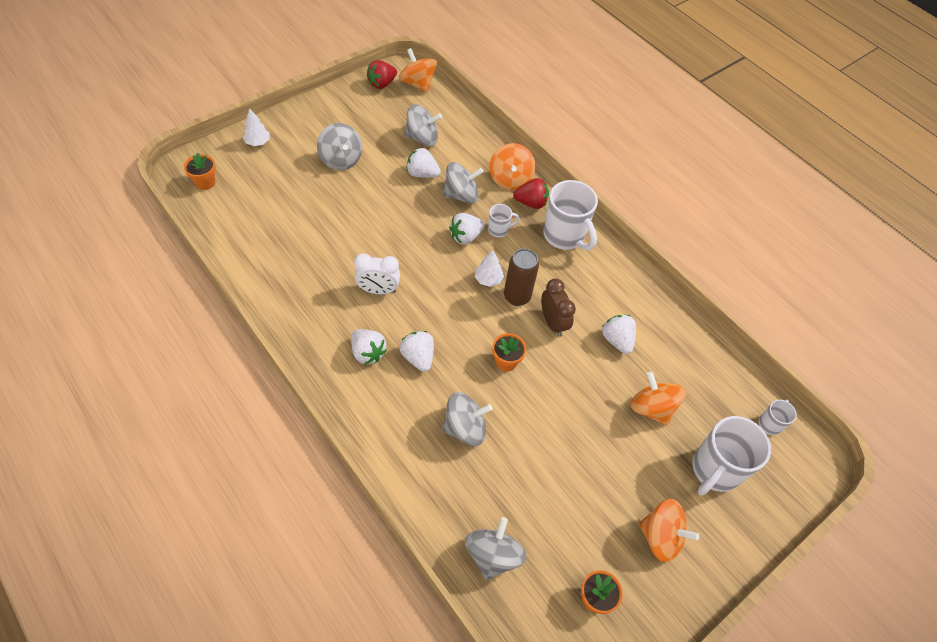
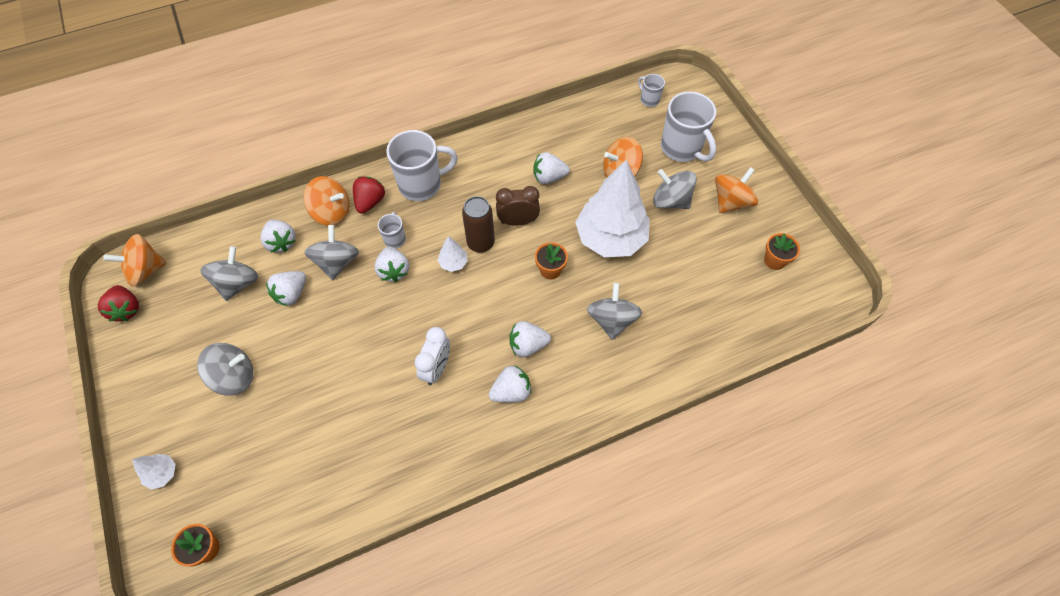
camera: 70 degrees left, 5 degrees up
(469, 154) = (281, 242): none -> white strawberry
(493, 555) = (732, 325): grey spinning top -> grey spinning top (670, 201)
(563, 411) = (610, 238): none -> white tree

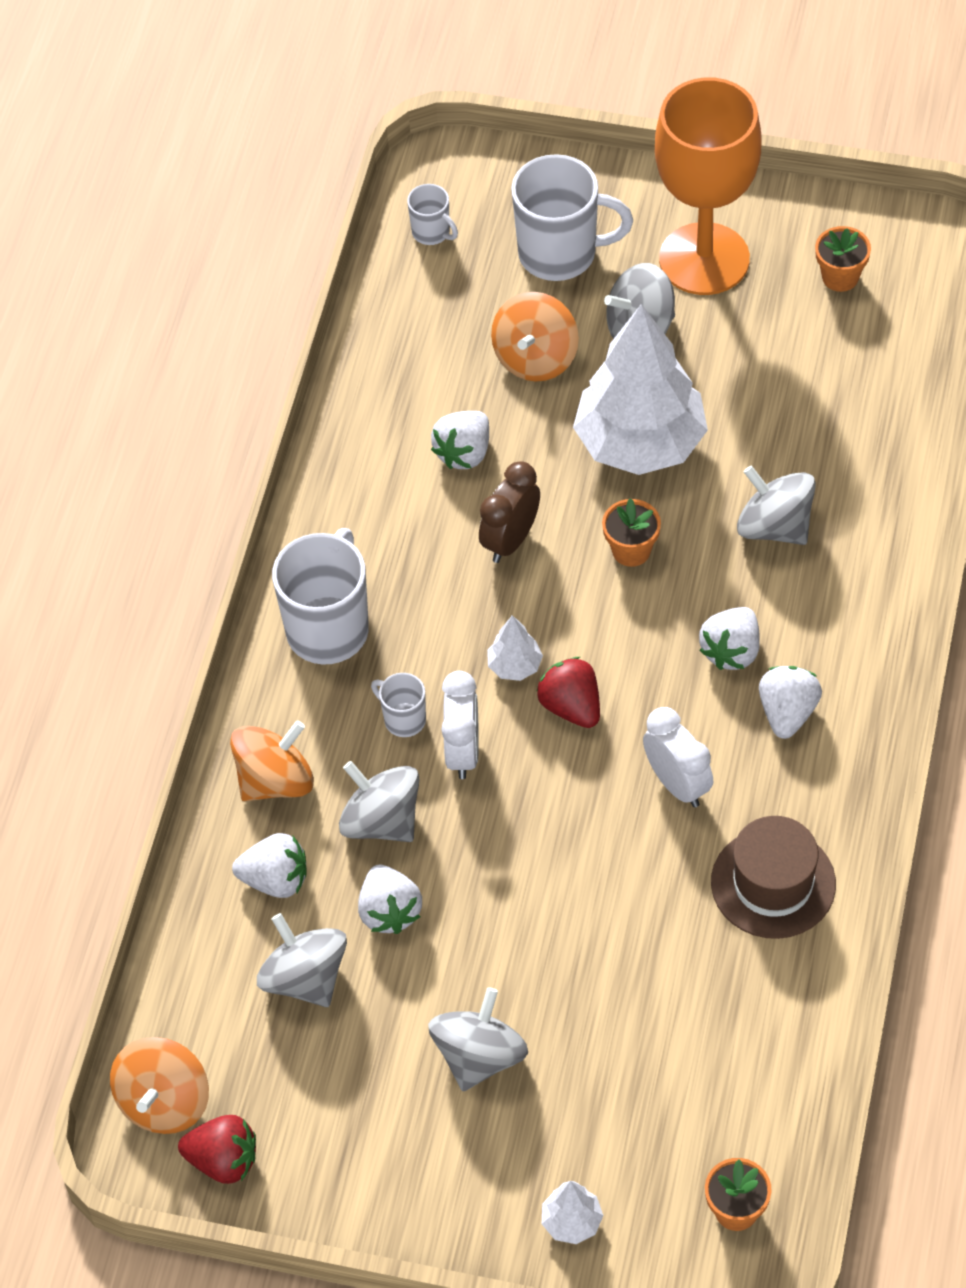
camera: 50 degrees left, 5 degrees down
(370, 202) = (301, 717): red strawberry -> red strawberry (571, 706)
(394, 271) = (462, 752): white strawberry -> white clock
(409, 446) = (773, 883): none -> brown hat
(481, 243) = (509, 611): brown can -> none
(649, 99) = (432, 233): white mug -> white mug turned 135 degrees counterclockwise
(731, 202) = (704, 259): orange spinning top -> orange goblet

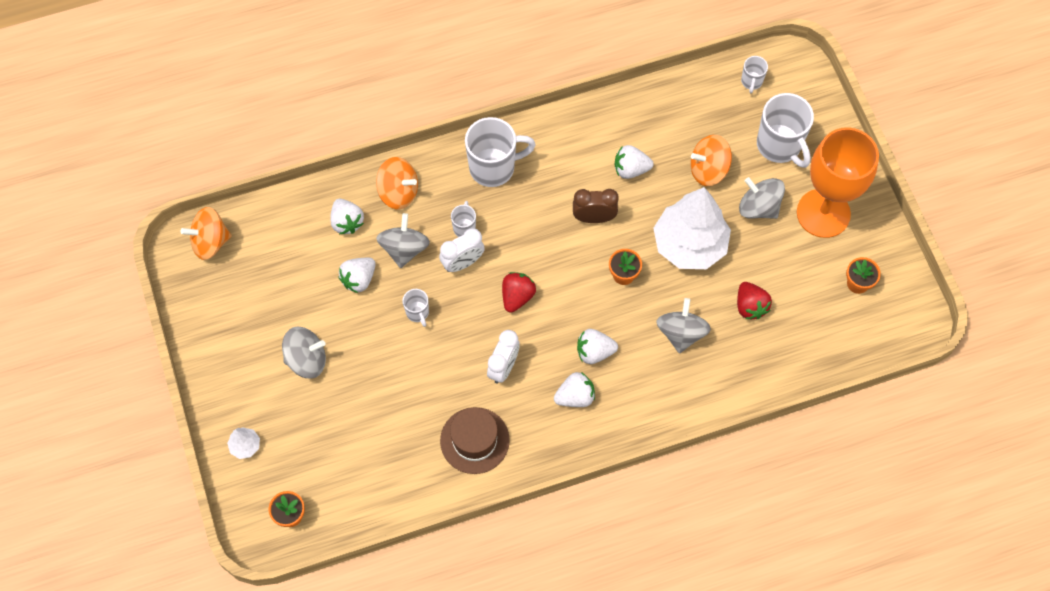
camera: 55 degrees right, 10 degrees up
(223, 1160) = (195, 282): red strawberry -> red strawberry (750, 306)
(305, 978) = (304, 263): grey spinning top -> none
(505, 856) = (417, 313): none -> white mug
(514, 666) = (524, 259): white tree -> none

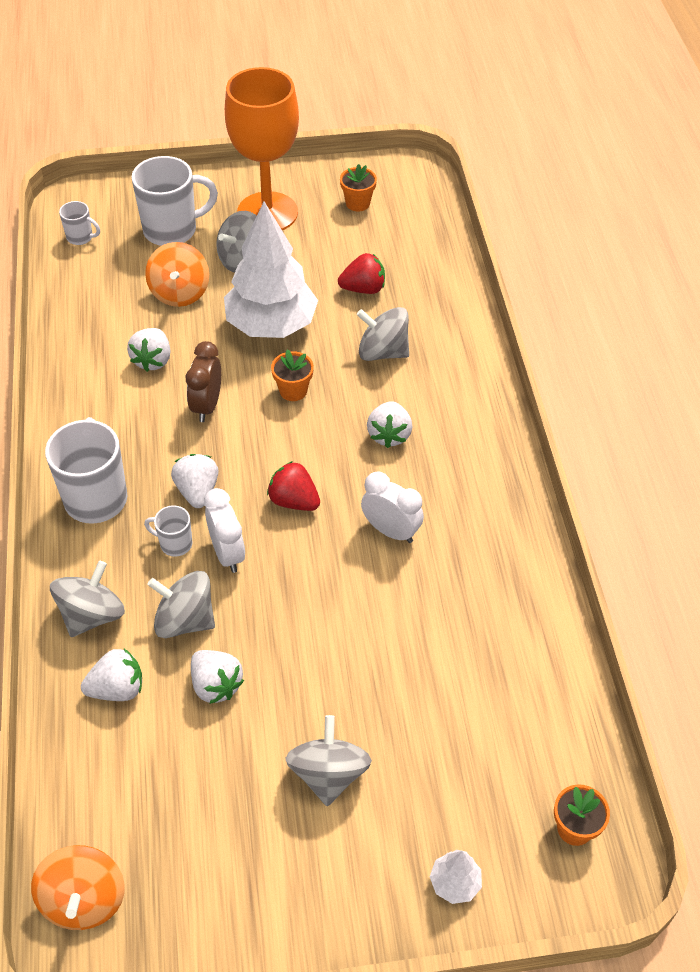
camera: 80 degrees left, 15 degrees down
(398, 192) = (92, 615): orange spinning top -> grey spinning top
(417, 313) = (288, 618): white mug -> none
(474, 440) = (488, 578): brown hat -> none
(575, 396) = (445, 463): white strawberry -> white strawberry (197, 491)

